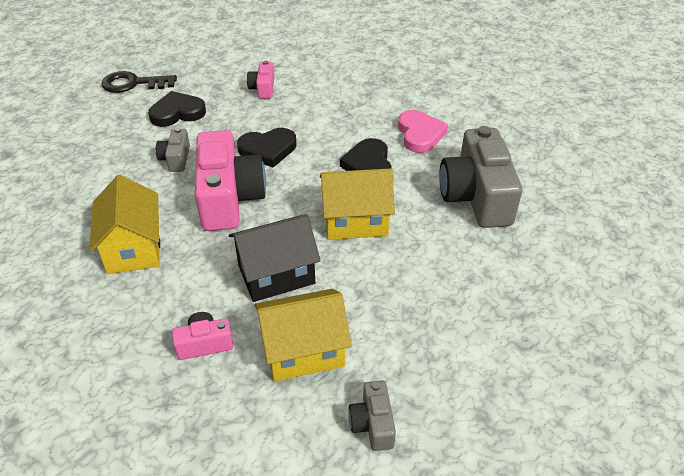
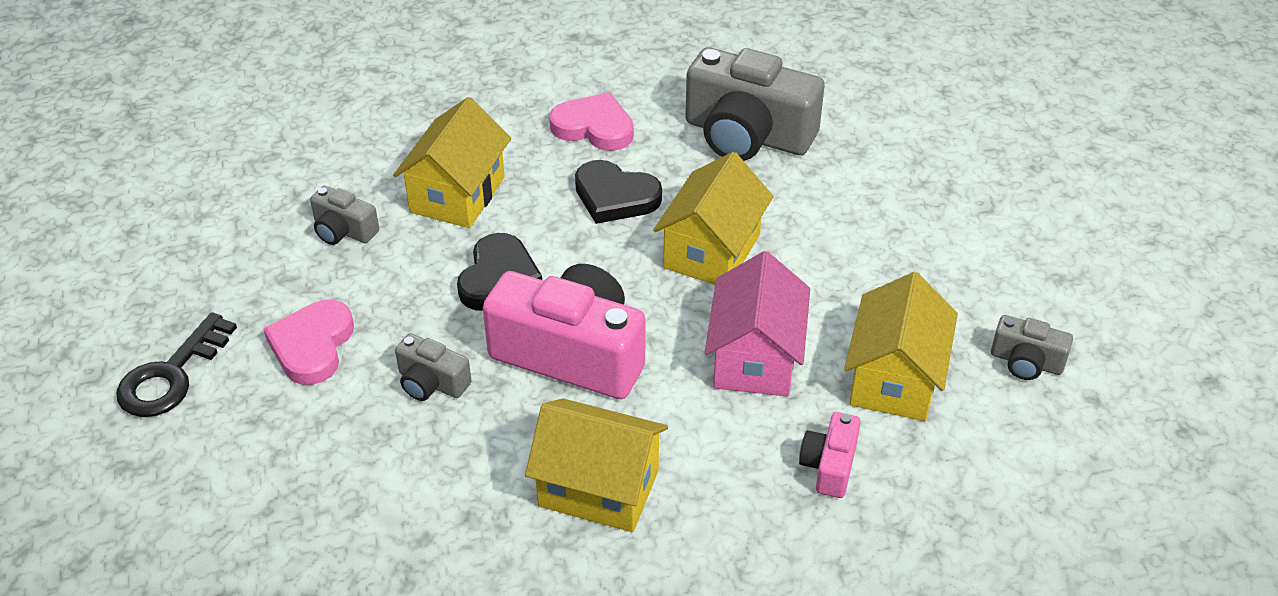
camera: 60 degrees left, 0 degrees up
(177, 113) = (312, 346): black heart -> pink heart
(263, 88) = (343, 230): pink camera -> grey camera
(276, 274) = (755, 358): black house -> pink house
(320, 111) = (457, 194): none -> yellow house

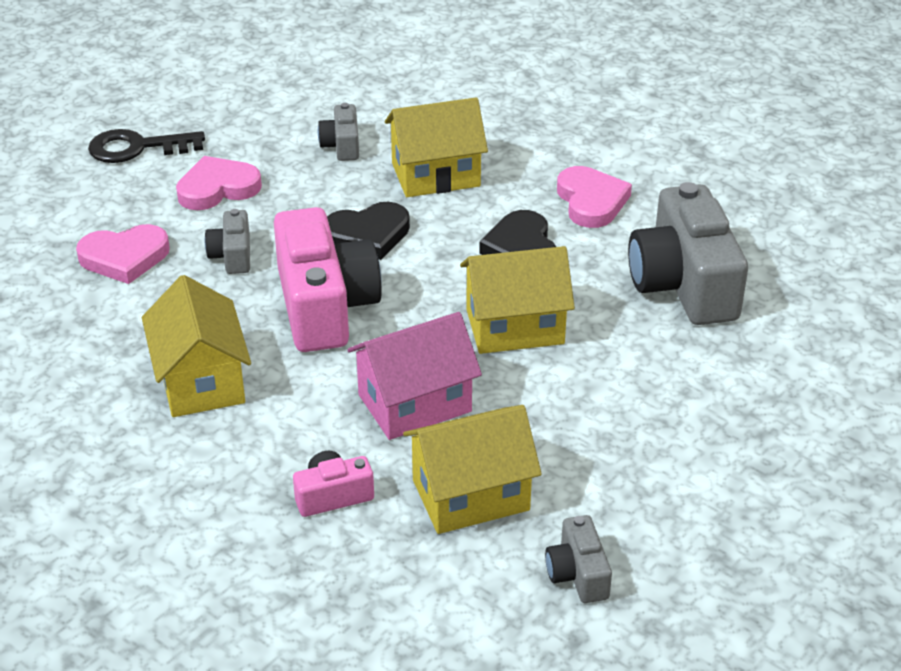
camera: 55 degrees right, 5 degrees down
(349, 465) = (124, 257): none -> pink heart

